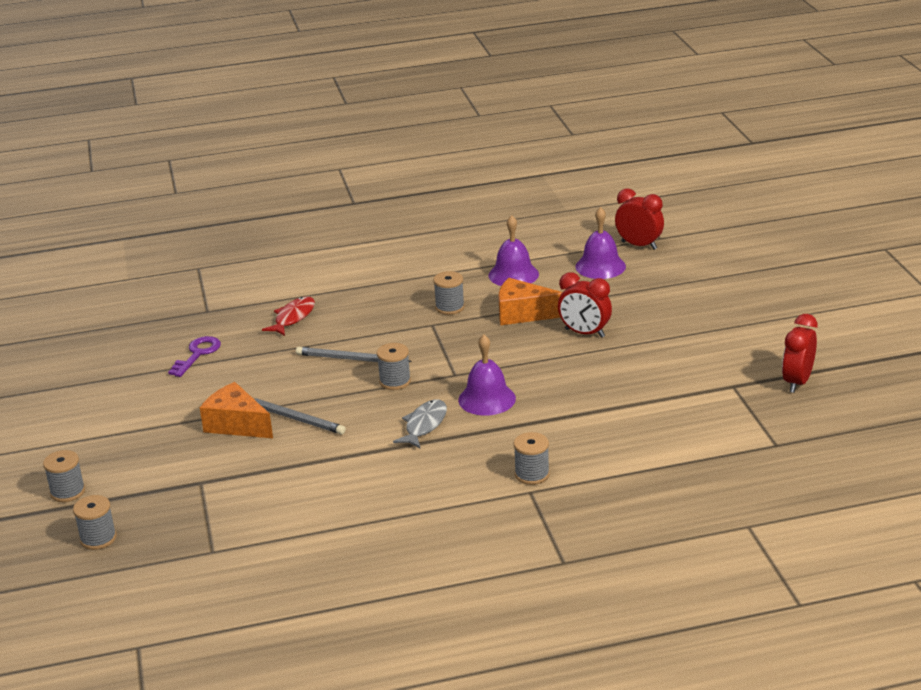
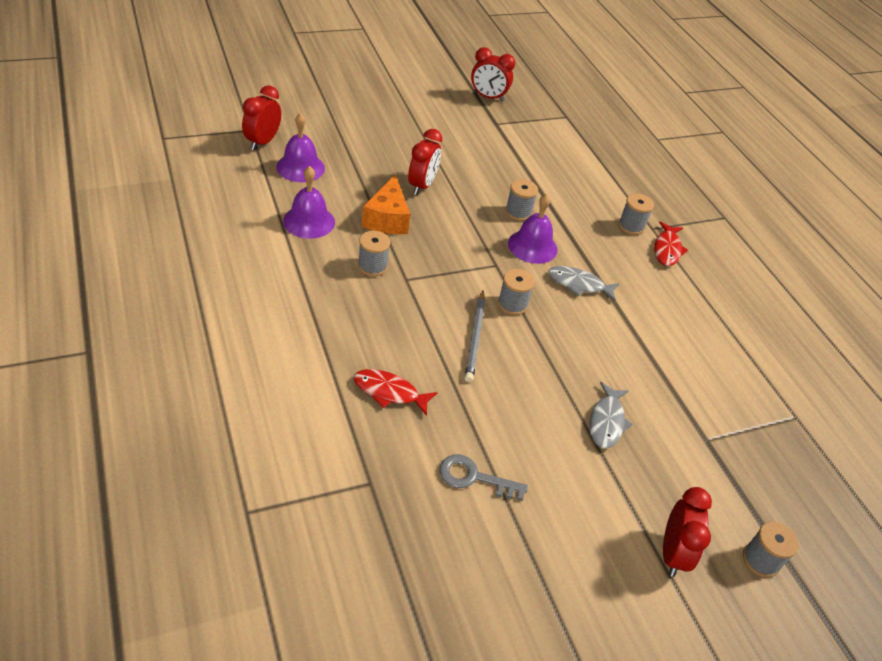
camera: 105 degrees left, 15 degrees up
(94, 444) = (672, 553): none -> red clock
(98, 538) = (817, 512): grey spool -> grey spool (518, 212)
(197, 354) = (474, 478): purple key -> grey key
(236, 424) = (607, 422): orange cheese -> grey fish
(294, 418) = (586, 375): grey pencil -> none
(489, 498) = (667, 249): none -> red fish

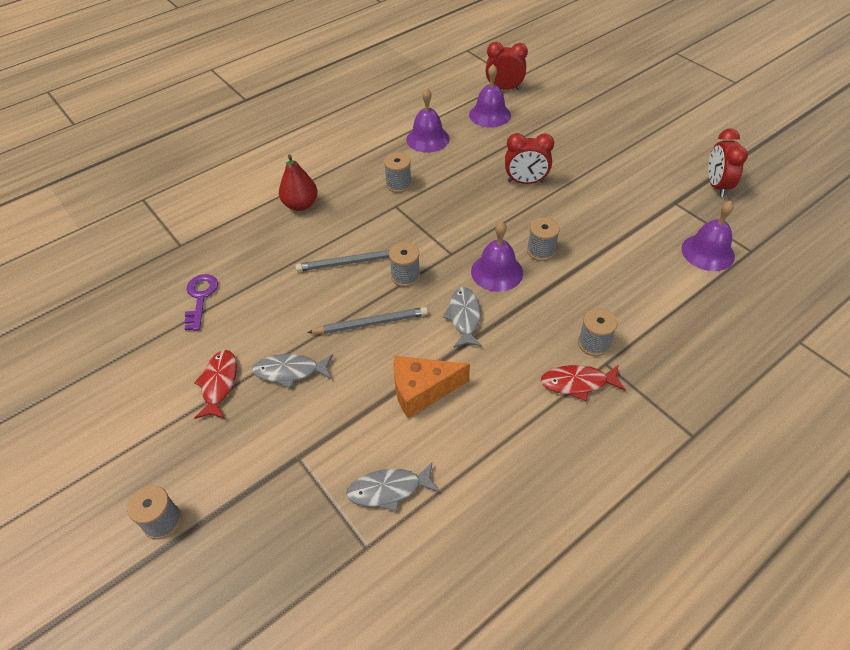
camera: 80 degrees right, 5 degrees up
(359, 352) = (301, 205): none -> red pear
(387, 219) = (463, 175): orange cheese -> orange cheese (422, 390)
(389, 392) = (267, 231): red fish -> red fish (219, 383)
(474, 478) = (200, 298): grey key -> purple key
(559, 134) = (707, 252): none -> purple bell
(564, 346) = (371, 323): none -> grey pencil
(672, 553) = (156, 444): red clock -> none
(747, 388) = (389, 489): none -> grey fish

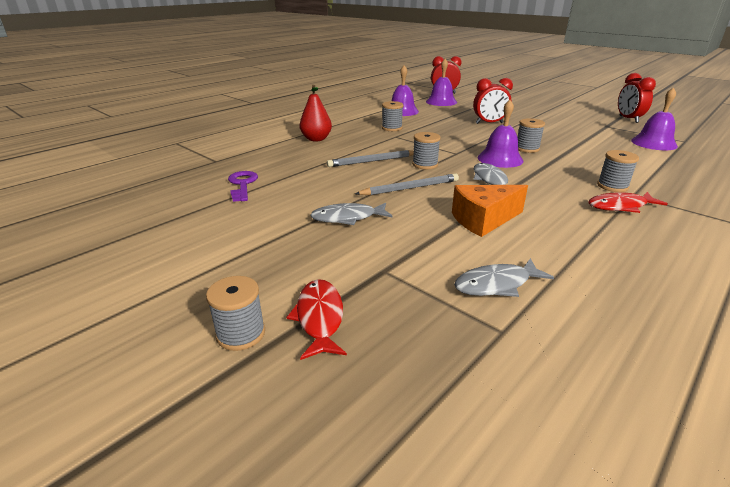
camera: 10 degrees left, 20 degrees down
(219, 383) = (277, 230): red fish -> red fish (319, 318)

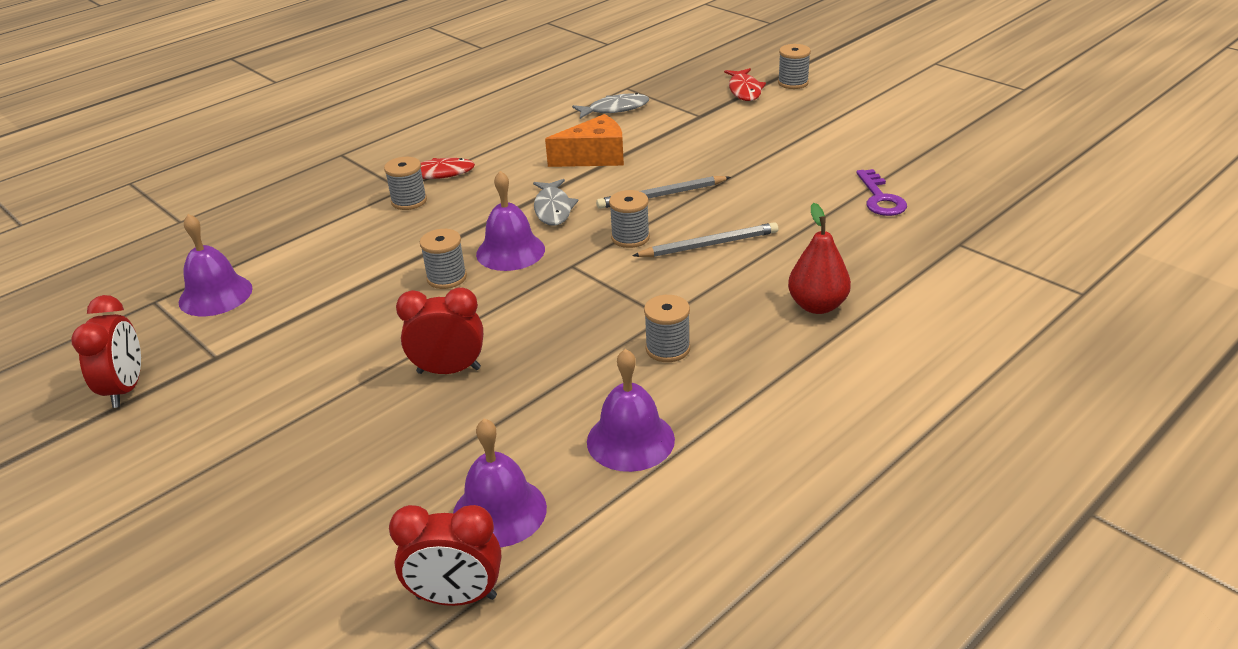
camera: 175 degrees left, 5 degrees up
(348, 218) = (735, 157): grey fish -> none

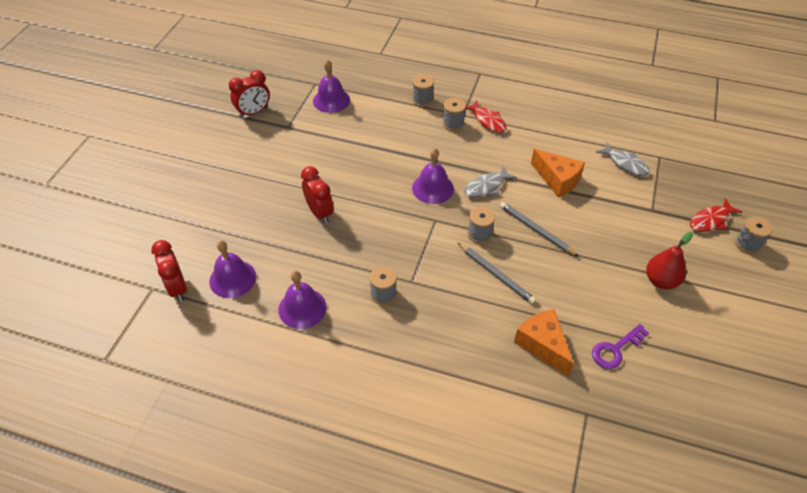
camera: 60 degrees right, 15 degrees up
(446, 278) = (393, 174): grey spool -> grey spool (422, 100)
(817, 306) = (464, 352): red pear -> red pear (661, 280)
(843, 244) = (542, 345): none -> orange cheese

